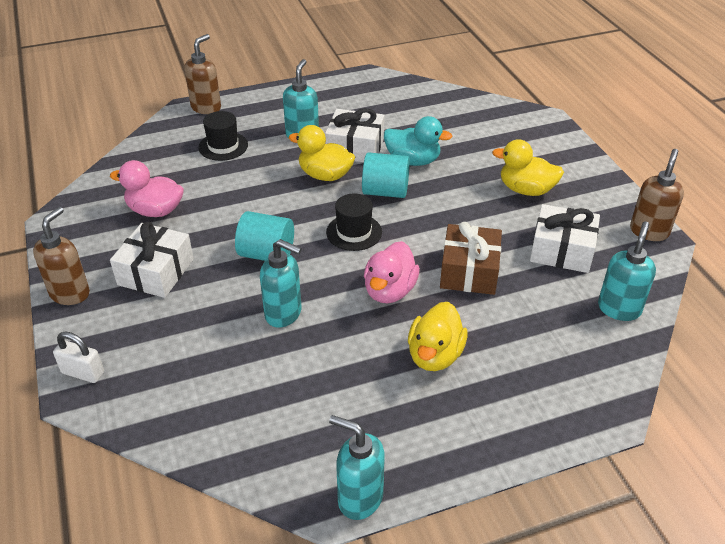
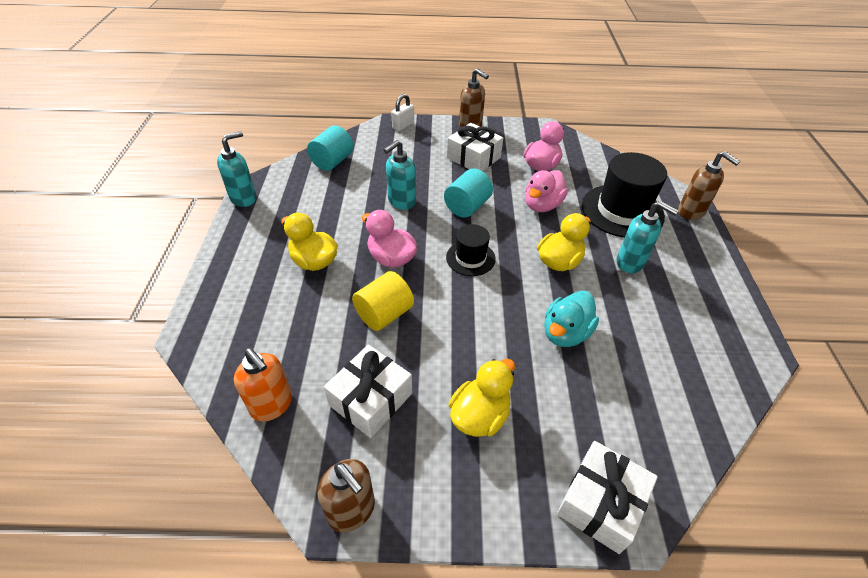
camera: 110 degrees right, 5 degrees up
(223, 146) = (622, 211): black hat -> black hat, size x1.80
(237, 199) = (542, 205): none -> pink duck
(355, 148) = (601, 295): white gift -> white gift (601, 503)
(385, 191) = (519, 295): turquoise cylinder -> turquoise cylinder (332, 162)
(469, 271) = (384, 314): brown gift -> yellow cylinder
(619, 308) = (272, 405): turquoise soap dispenser -> orange soap dispenser

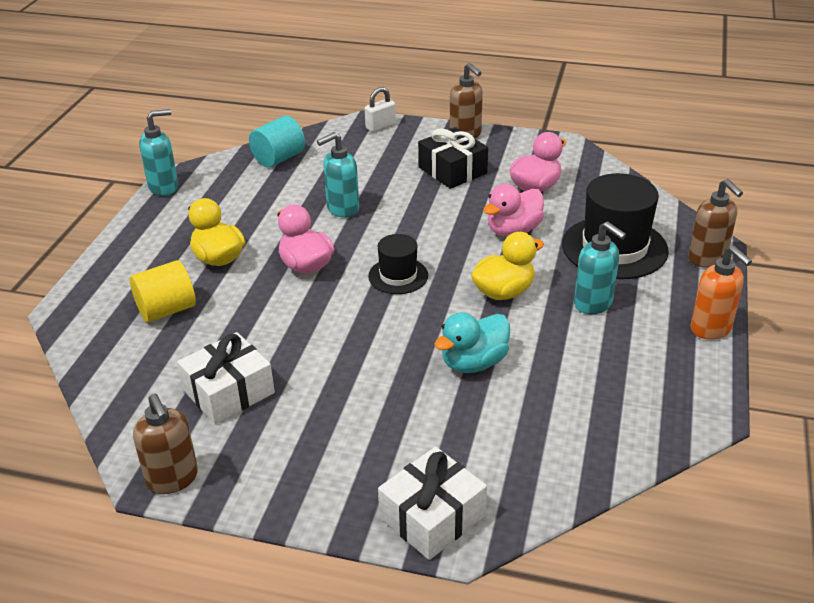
camera: 15 degrees right, 10 degrees down
(272, 405) = (126, 382): orange soap dispenser -> orange soap dispenser (711, 329)
(384, 314) = (275, 318): yellow cylinder -> yellow cylinder (166, 310)
(467, 206) = (419, 222): turquoise cylinder -> none
(473, 158) = (452, 170): white gift -> black gift
(479, 415) = (338, 423): yellow duck -> none

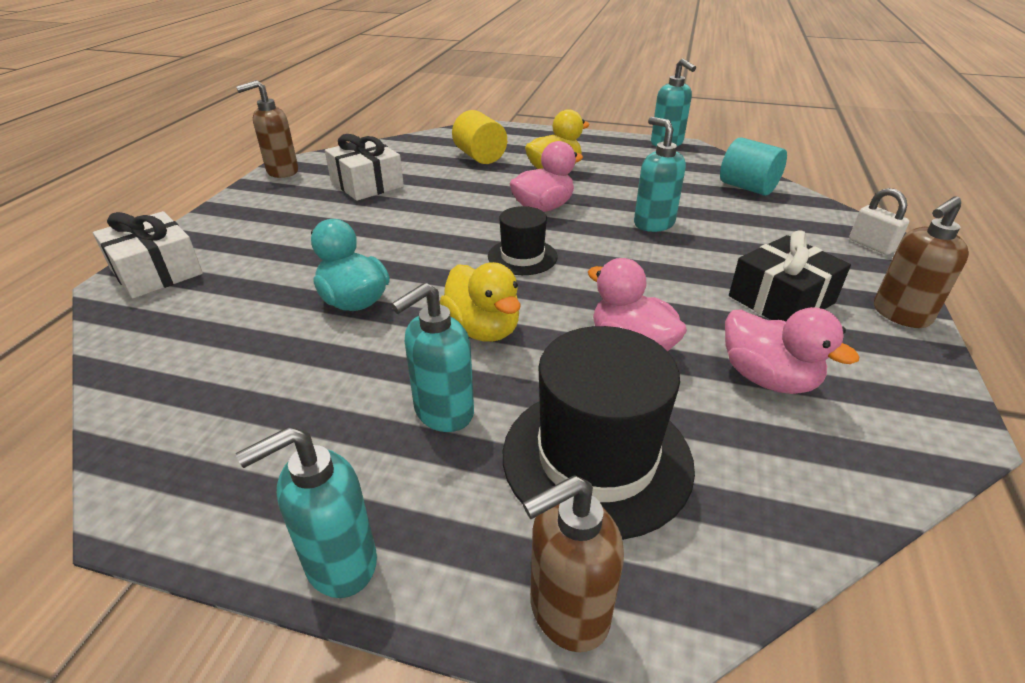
camera: 90 degrees right, 0 degrees up
(711, 329) = (340, 563): orange soap dispenser -> turquoise soap dispenser

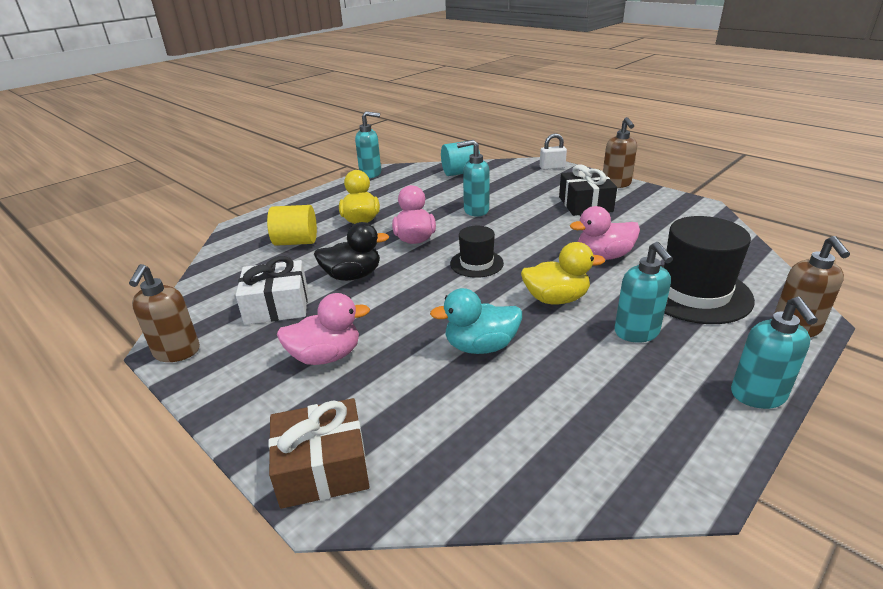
camera: 60 degrees left, 5 degrees down
(156, 271) = (322, 467): white gift -> brown gift
(440, 199) = (352, 276): none -> black duck
(767, 378) = (649, 230): pink duck -> pink duck (326, 356)

